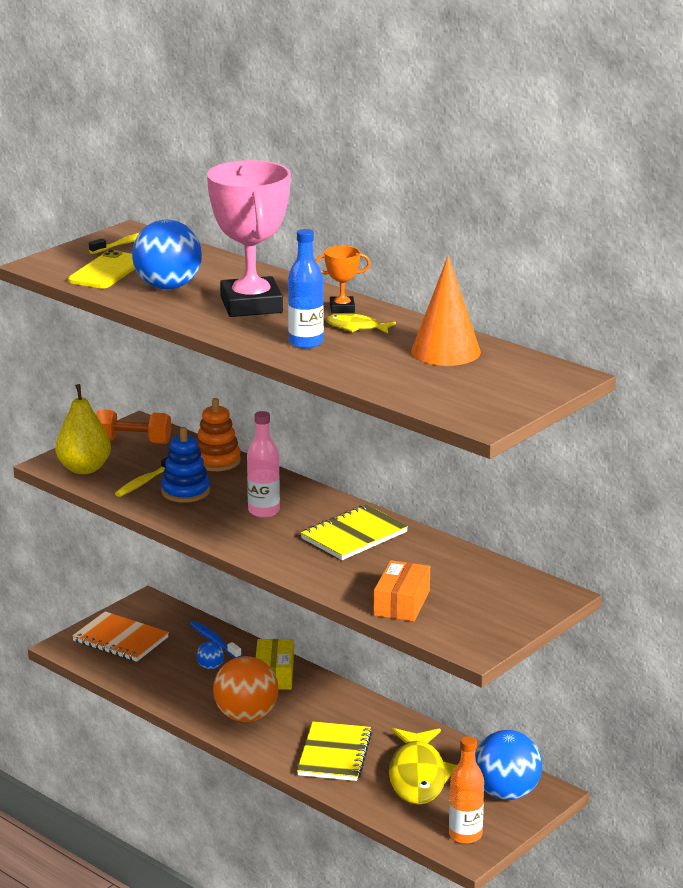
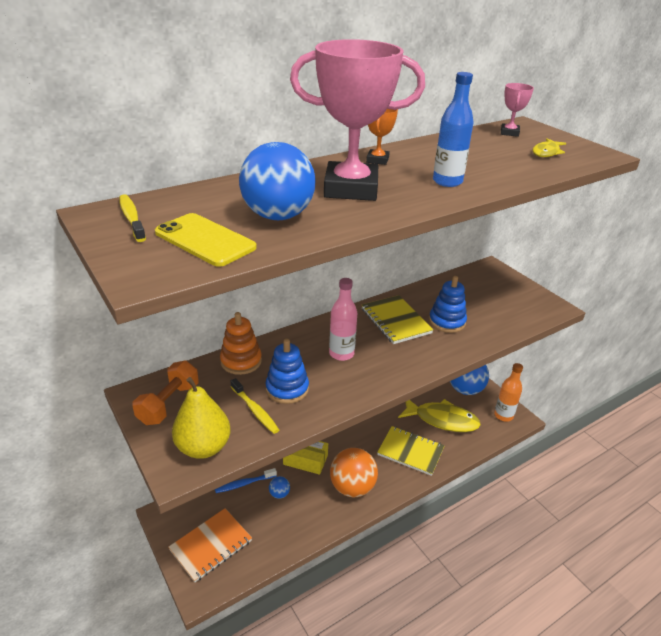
camera: 75 degrees left, 10 degrees up
(356, 327) = (421, 161): yellow fish -> yellow fish (546, 152)
(377, 569) = (447, 322): none -> blue stacking toy
(402, 603) = (495, 321): orange box -> none
(445, 351) = (477, 145): orange cone -> none
(516, 367) = (509, 133): none -> pink trophy

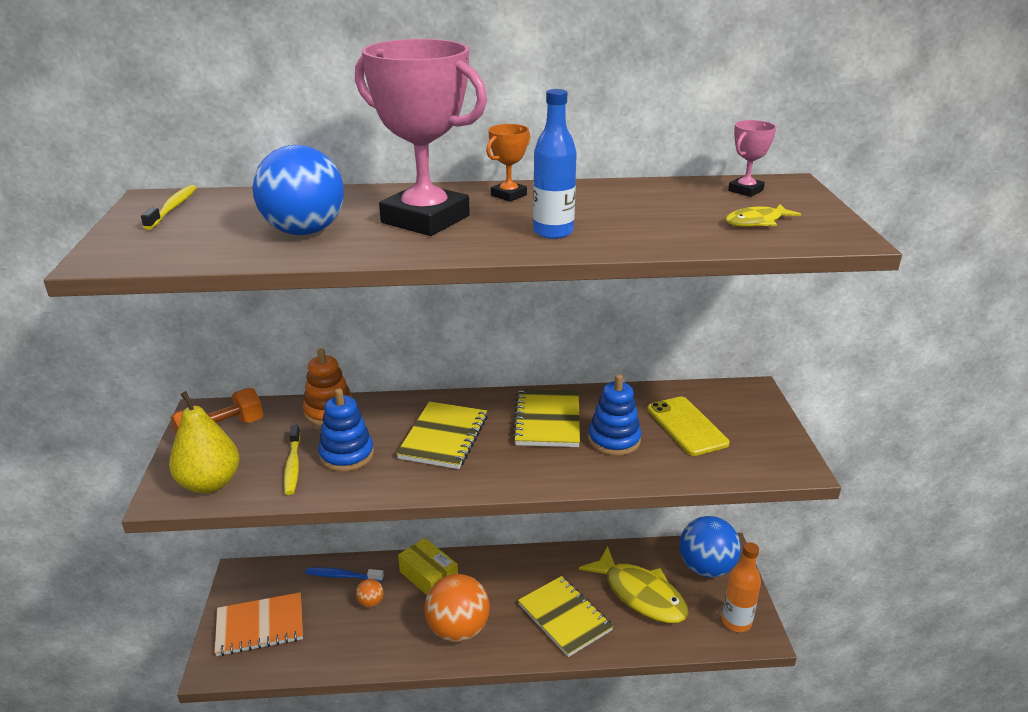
camera: 30 degrees right, 5 degrees down
(205, 240) = (202, 239): yellow phone -> yellow phone (687, 426)
(279, 494) = (370, 602): blue ball -> orange ball
(341, 354) = (443, 437): pink bottle -> yellow notebook

